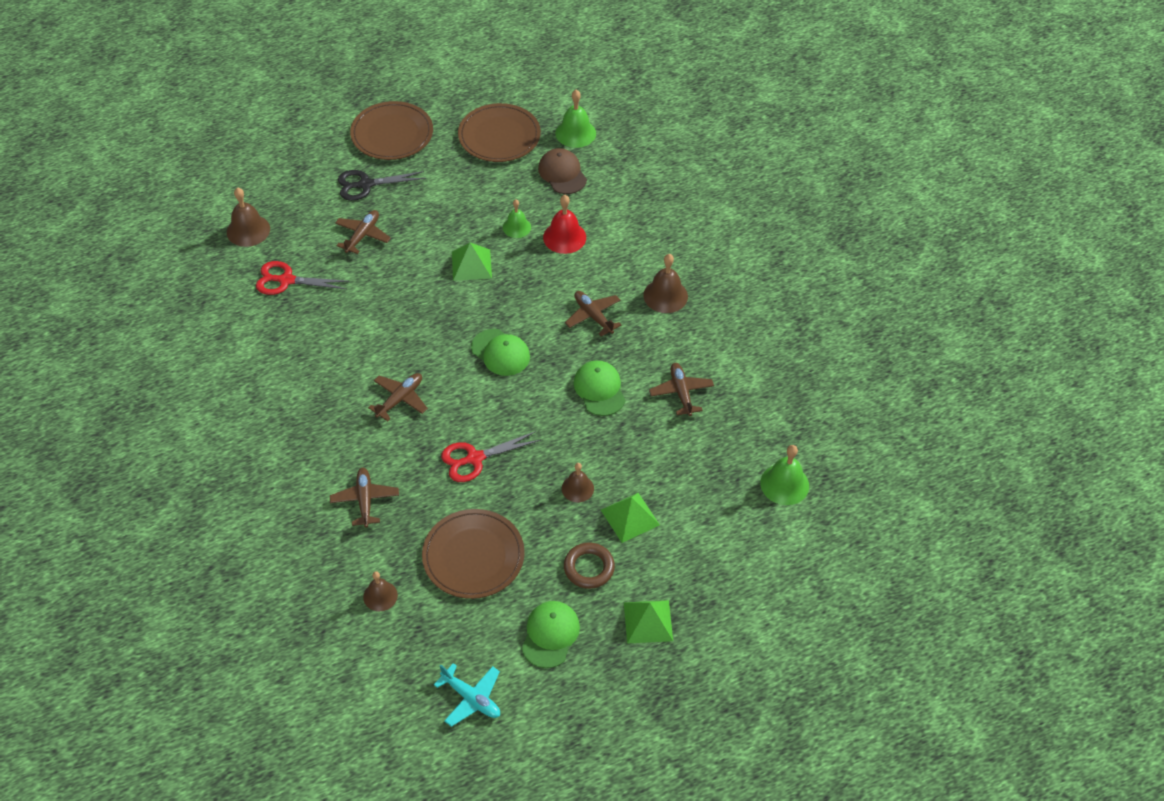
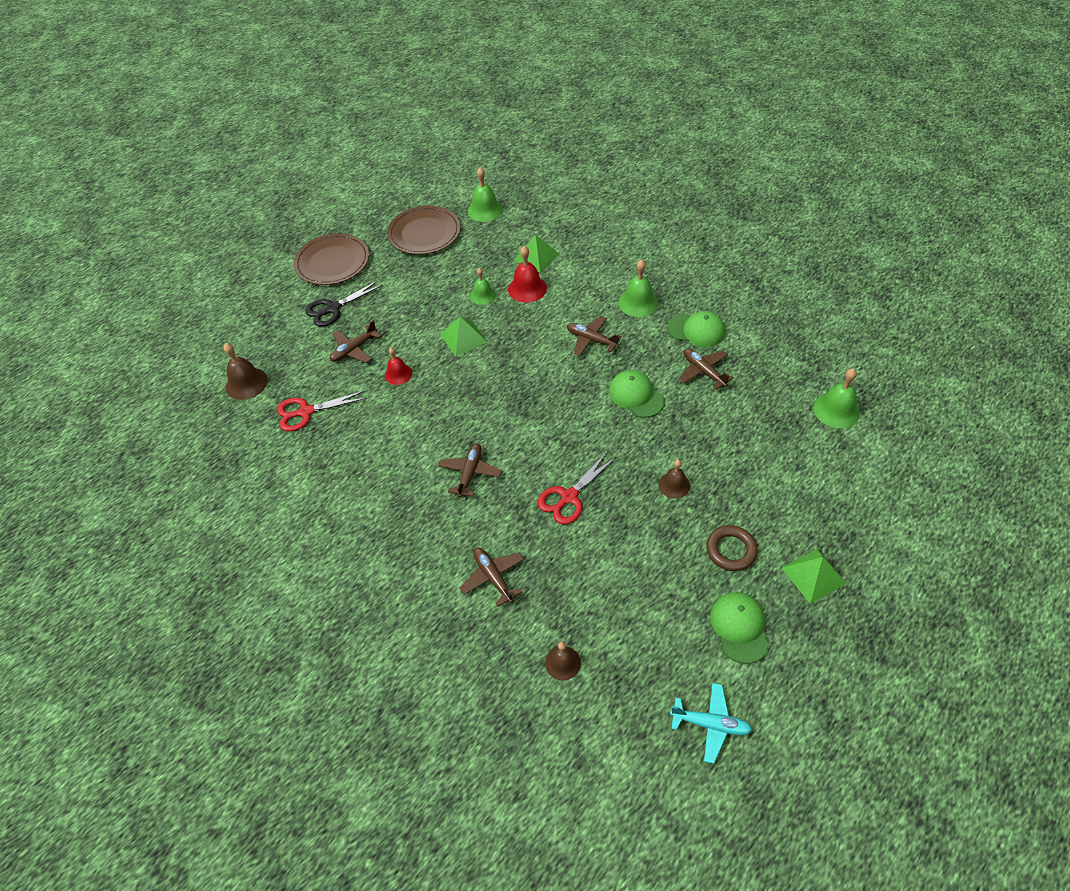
camera: 20 degrees left, 0 degrees up
(362, 235) = (354, 349): brown plane -> brown plane turned 135 degrees counterclockwise
(389, 277) = (398, 374): none -> red bell
(473, 556) = (624, 585): brown plate -> none
(500, 352) = (533, 398): green cap -> green cap (696, 330)
(562, 173) = (494, 242): brown cap -> none
(630, 517) = (734, 490): green pyramid -> green pyramid (536, 257)
(665, 296) = (638, 302): brown bell -> green bell

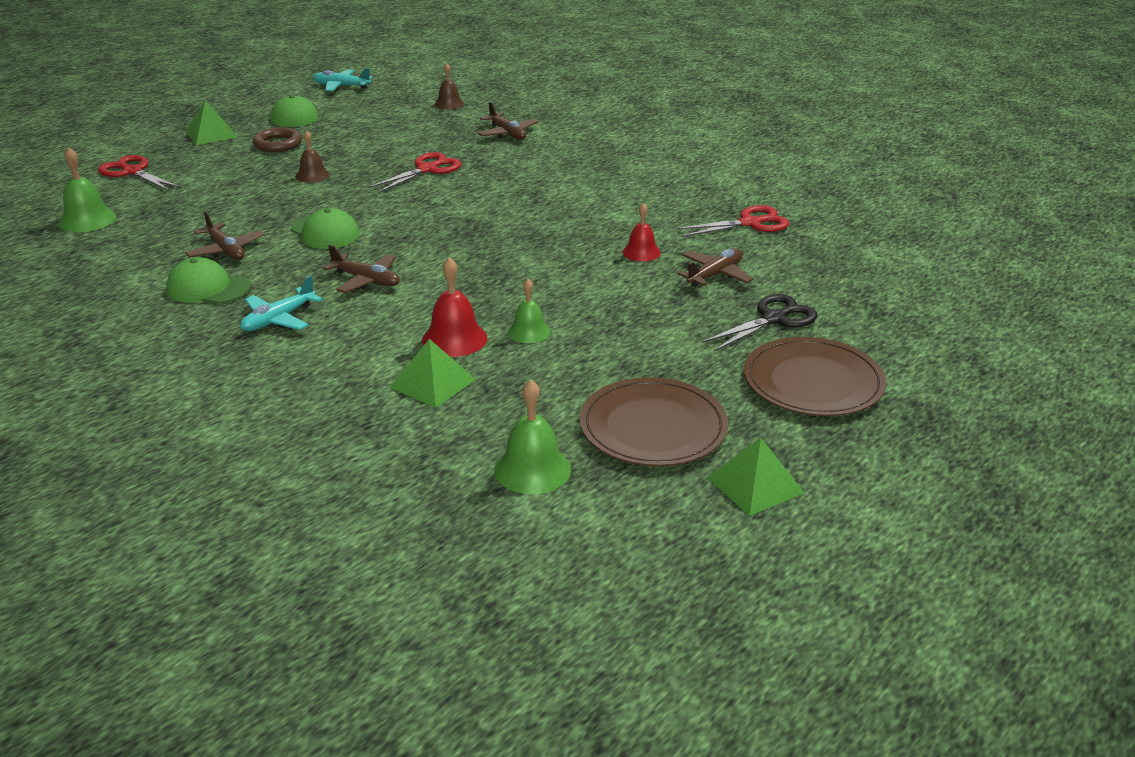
camera: 175 degrees right, 20 degrees down
(246, 383) = (849, 246): brown bell -> none
(463, 338) = (555, 284): green pyramid -> green pyramid (755, 485)
(470, 473) = (534, 183): brown plane -> none
(638, 302) = (278, 319): green bell -> turquoise plane
(848, 490) = (132, 172): none -> red scissors

